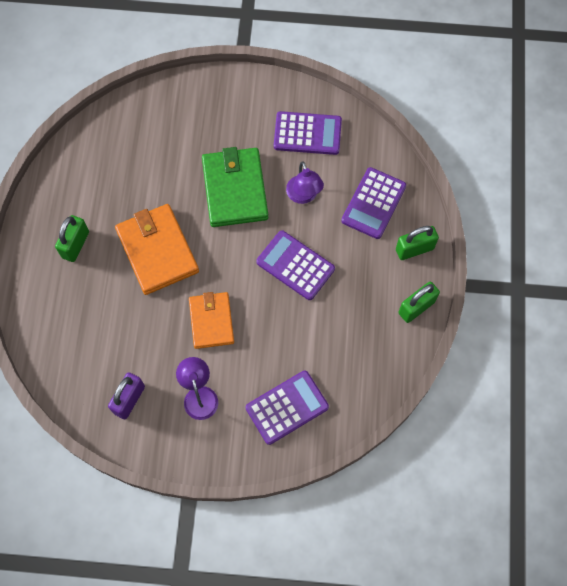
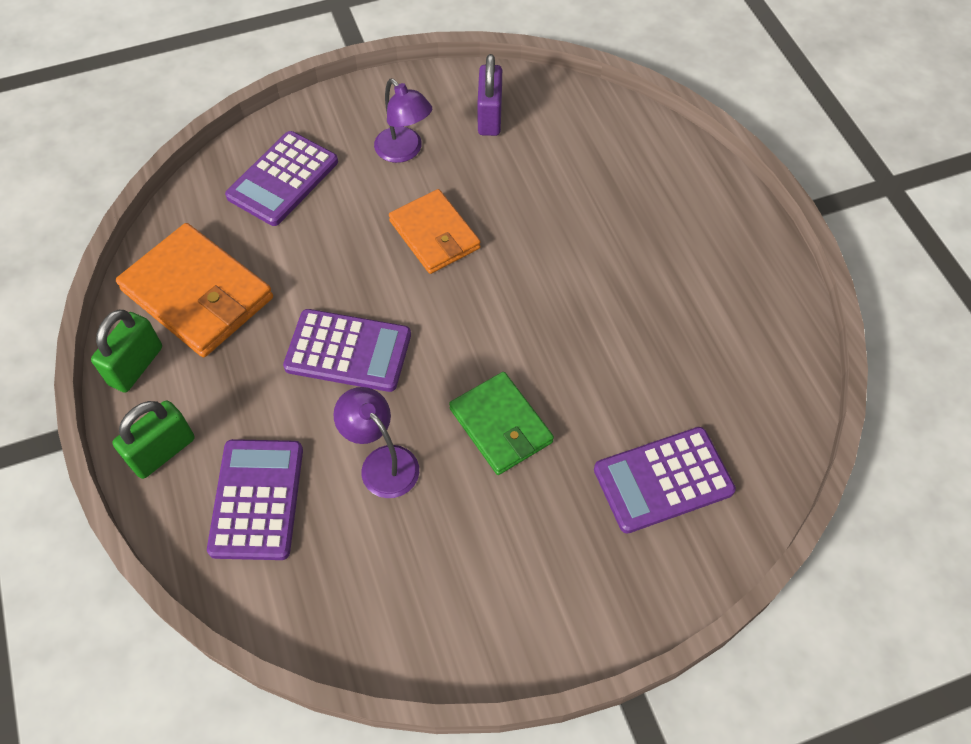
camera: 155 degrees right, 10 degrees down
(75, 245) = (684, 253): green padlock -> none
(157, 251) = (565, 290): orange wallet -> orange wallet (198, 294)
(234, 189) = (501, 425): green wallet -> green wallet, size x0.66
(307, 134) = (425, 578): purple calculator -> purple calculator (663, 480)

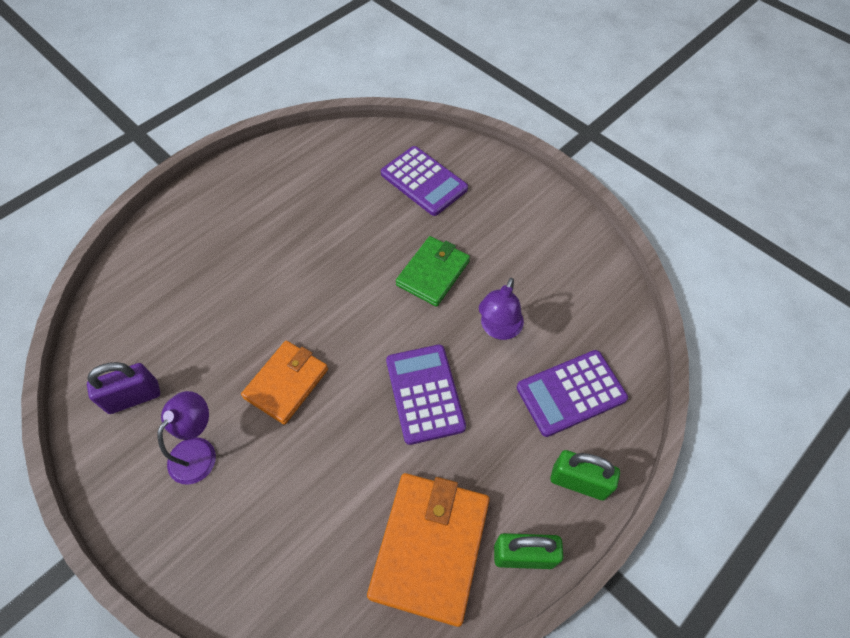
camera: 115 degrees left, 0 degrees up
(283, 179) = (269, 547): purple calculator -> none

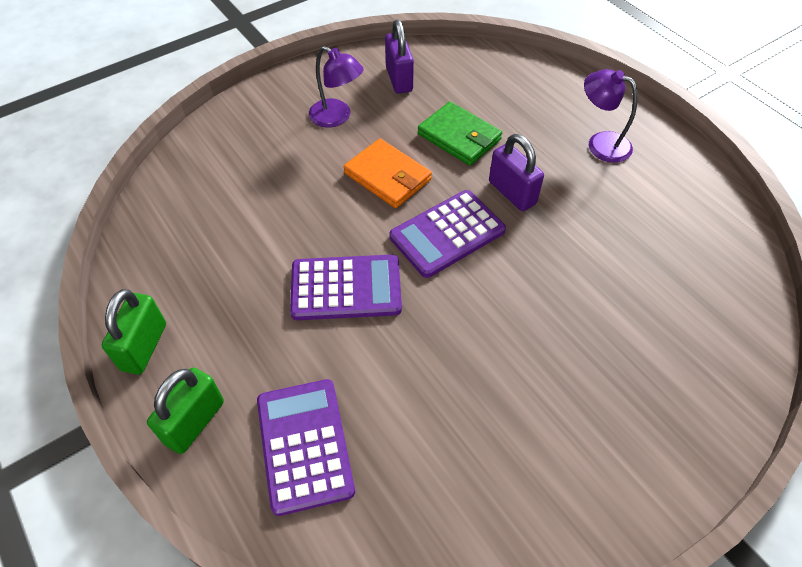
camera: 100 degrees right, 5 degrees down
(299, 279) = (512, 193): none -> purple padlock
(424, 181) = (668, 334): purple calculator -> purple calculator (447, 234)
(430, 547) = (187, 269): orange wallet -> none
(433, 273) = (509, 321): green wallet -> green wallet (459, 137)
(498, 329) = (413, 380): purple lamp -> purple lamp (600, 143)

